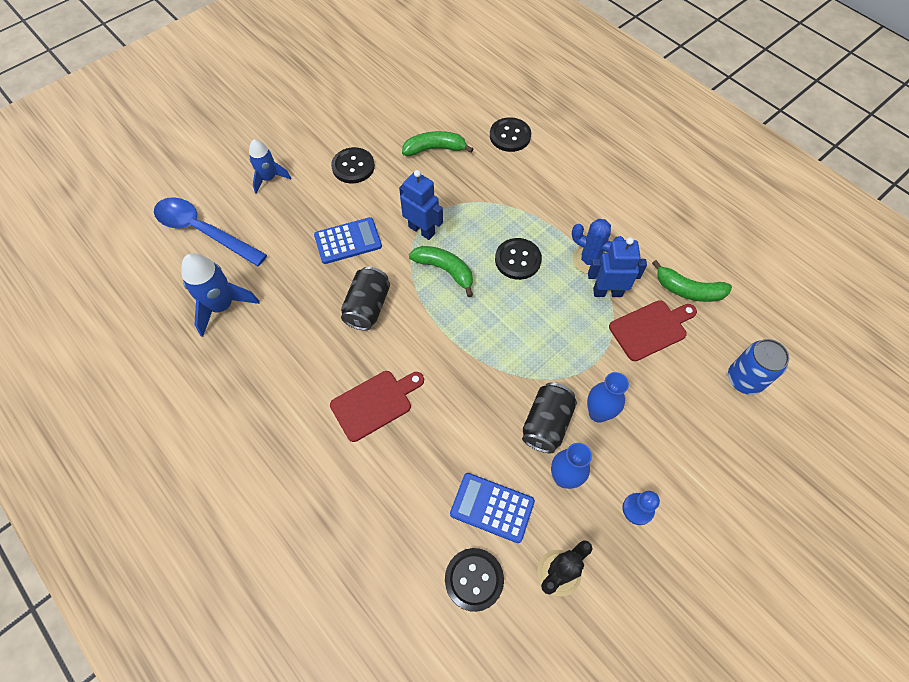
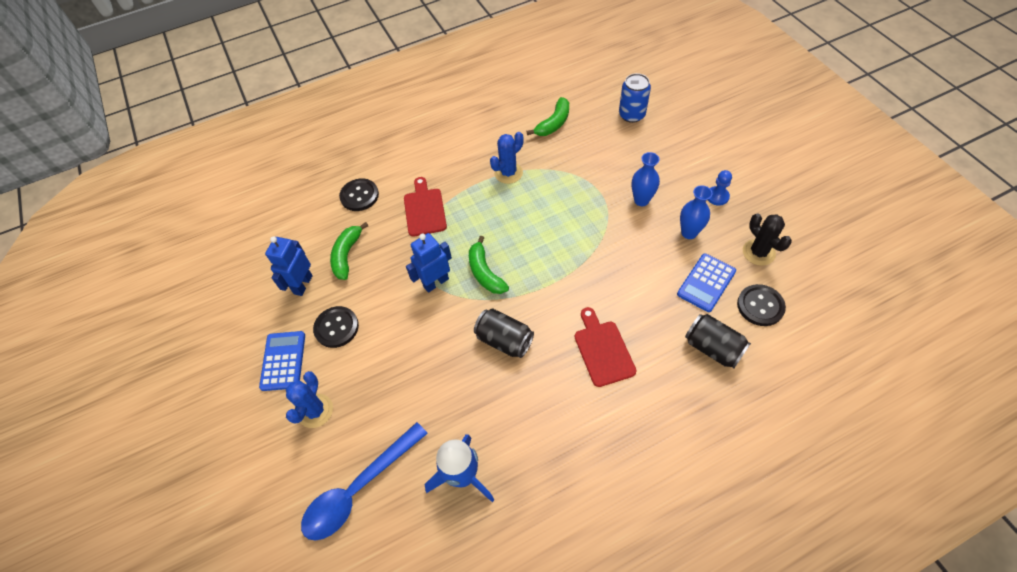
camera: 70 degrees left, 5 degrees down
(269, 178) = (315, 411): blue rocket -> blue cactus
(348, 241) = (425, 346): blue calculator -> blue calculator (283, 361)
(445, 270) = (485, 273): green banana -> green banana turned 75 degrees counterclockwise
(518, 260) = (492, 219): black button -> none
(546, 423) = (644, 233): black can -> black can (713, 348)
(607, 292) = (541, 169): blue robot -> blue robot (303, 284)
(650, 329) = (580, 153): red cutting board -> red cutting board (424, 210)

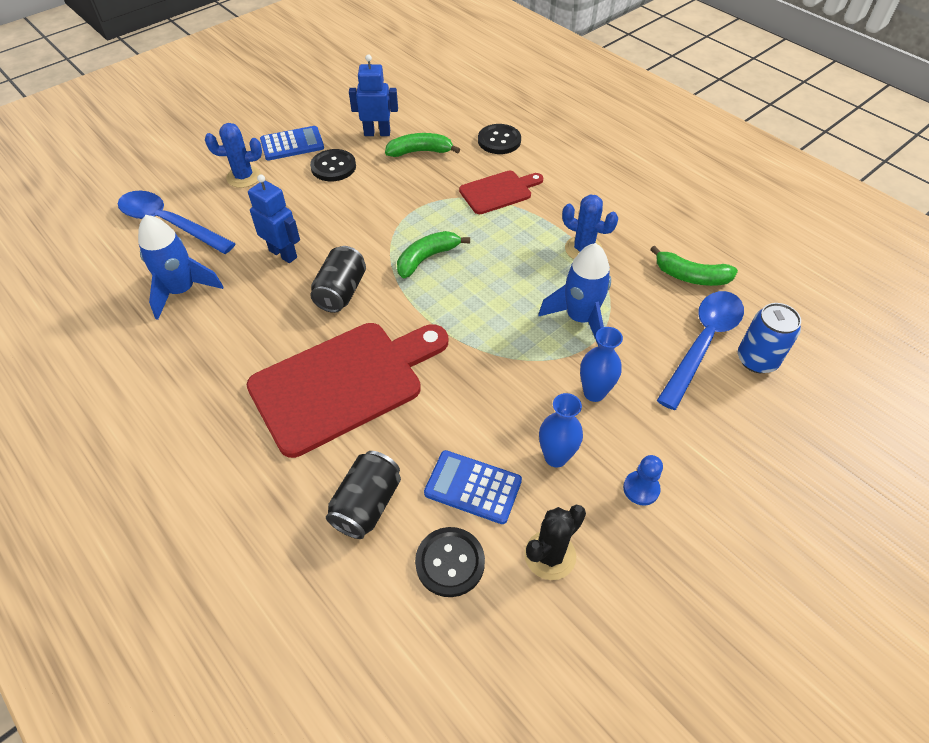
camera: 70 degrees right, 5 degrees down
(436, 282) = (403, 222): blue robot -> blue robot (283, 254)
(575, 192) = (580, 318): none -> blue rocket
(602, 350) = (343, 383): red cutting board -> red cutting board, size x1.90
(613, 135) = (703, 343): none -> blue spoon

